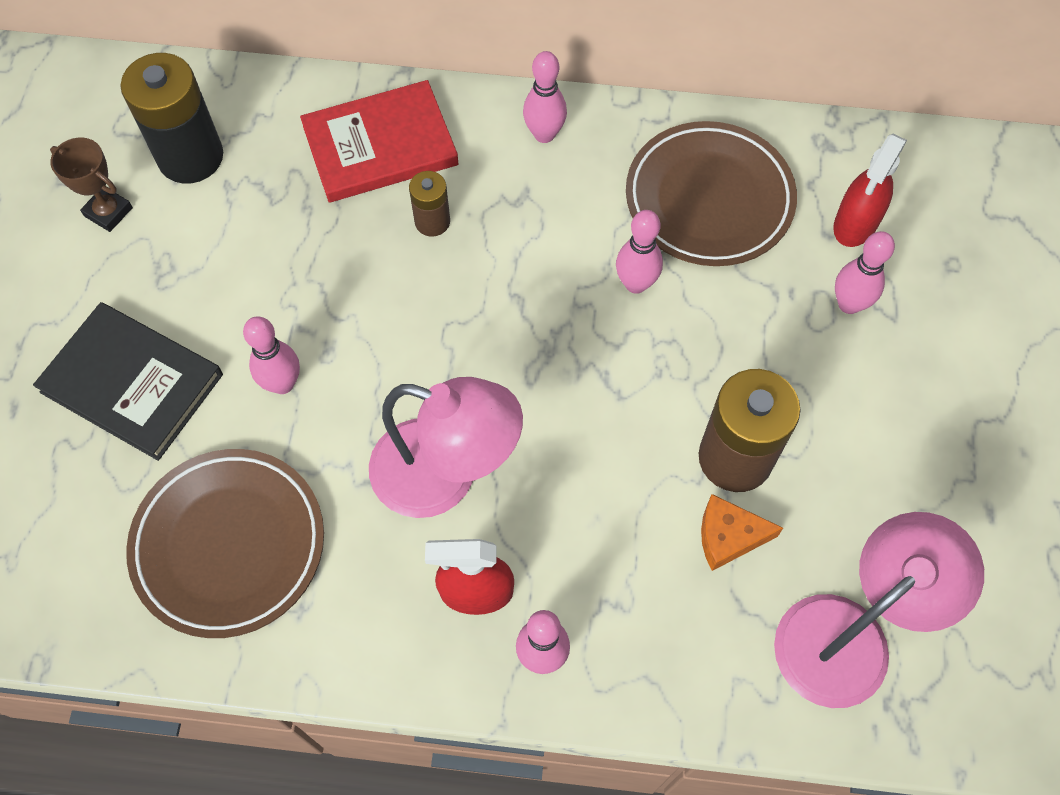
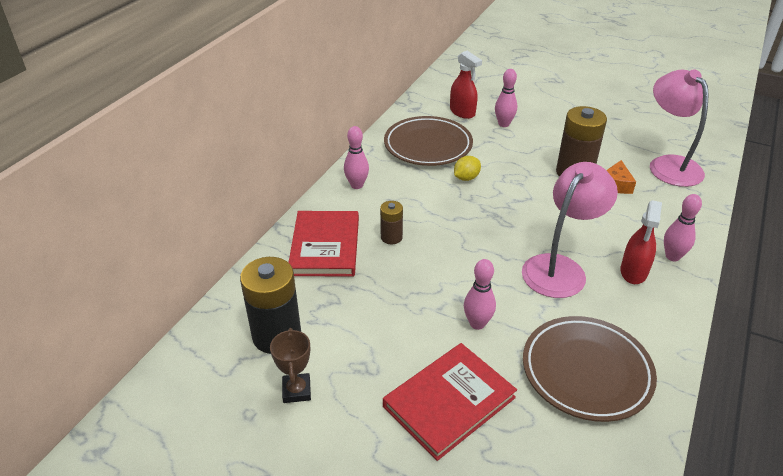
camera: 70 degrees left, 25 degrees down
(108, 212) = (296, 390): brown trophy -> brown trophy turned 60 degrees counterclockwise
(132, 383) = (449, 402): black book -> red book
(636, 284) = (466, 178): pink bowling pin -> yellow lemon

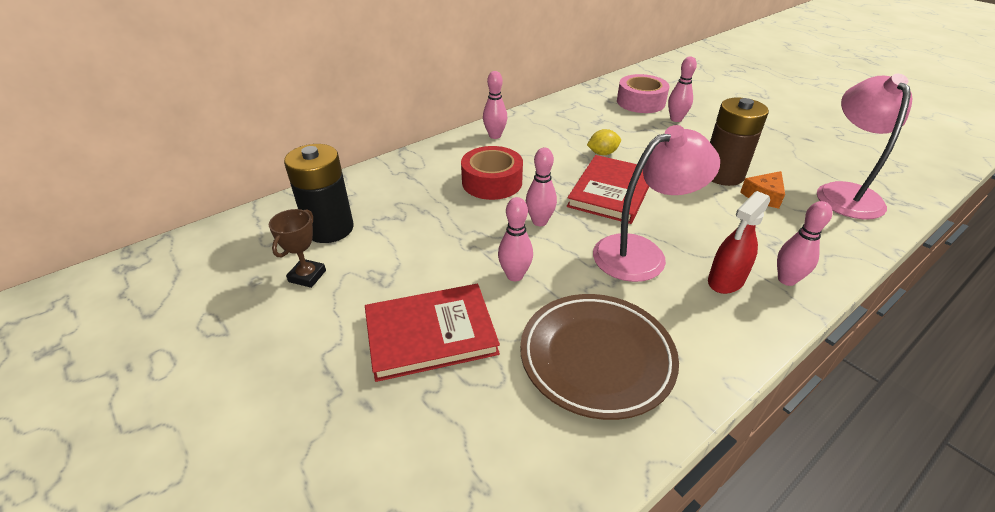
camera: 25 degrees right, 0 degrees up
(325, 246) = (428, 174): red book -> red book (611, 192)
(391, 237) = (492, 182): brown battery -> red tape
(428, 146) = (585, 120): brown plate -> none
(461, 265) = (539, 221): none -> pink bowling pin
(462, 112) = (640, 102): red spray bottle -> pink tape

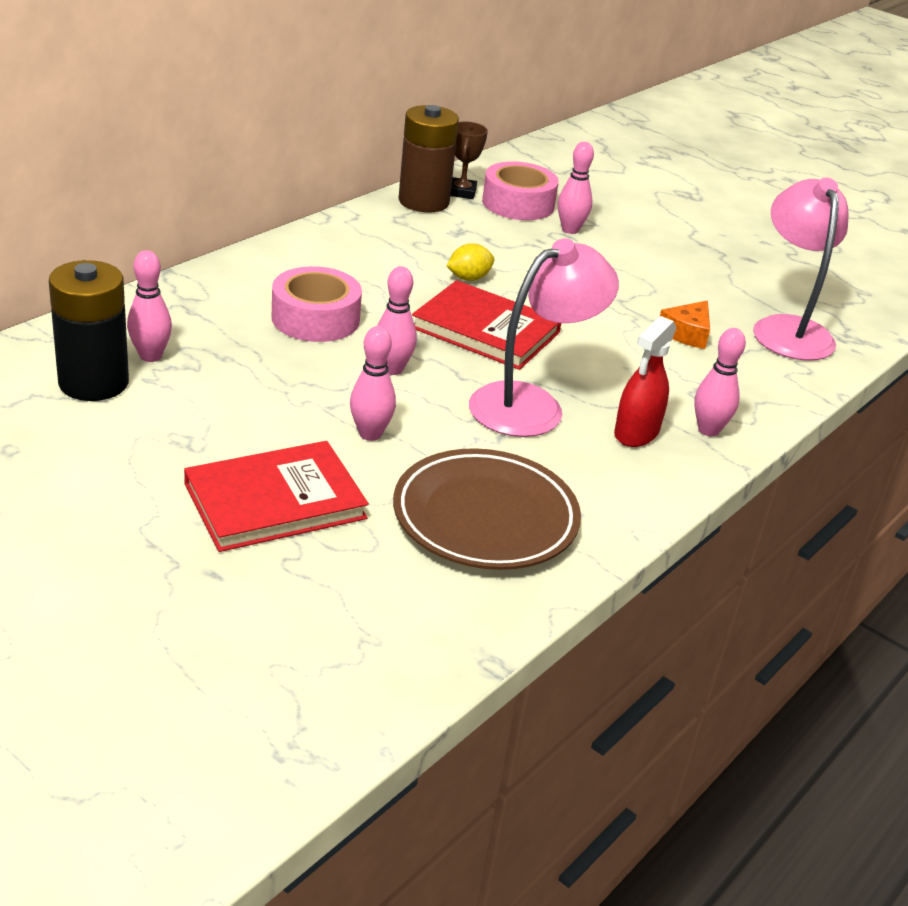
camera: 15 degrees left, 5 degrees down
(307, 276) = (84, 442): brown trophy -> brown trophy (462, 192)
(492, 182) = (315, 318): red tape -> pink tape
(495, 136) = (306, 252): pink bowling pin -> pink bowling pin (150, 356)
(611, 192) = (485, 330): red book -> red book turned 75 degrees counterclockwise
(722, 174) = (634, 307): brown battery -> brown battery (424, 201)

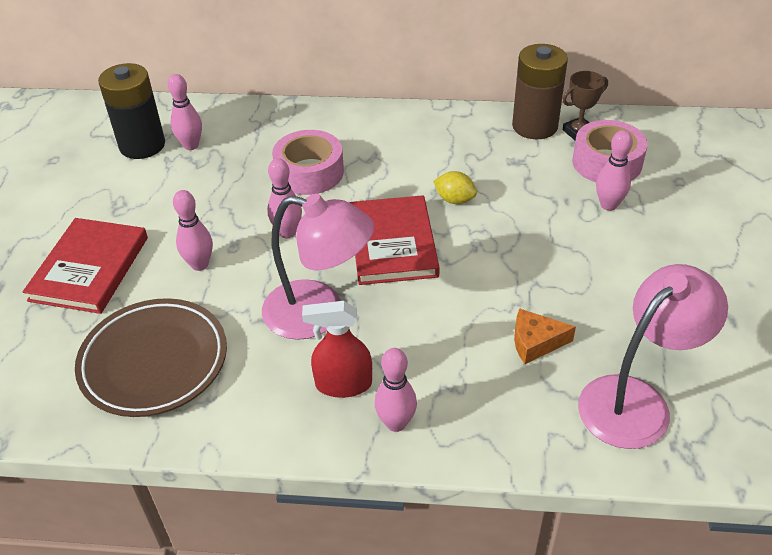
camera: 60 degrees right, 10 degrees up
(275, 501) = (89, 268): red book -> red book turned 75 degrees clockwise

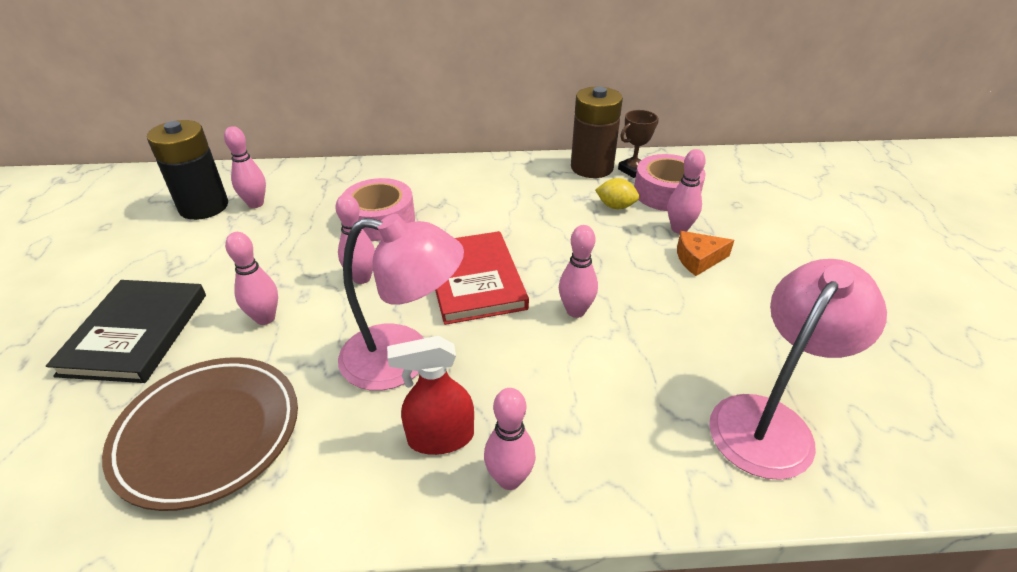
camera: 10 degrees left, 5 degrees down
(89, 268) = (135, 333): red book -> black book
(454, 200) = (530, 235): yellow lemon -> yellow lemon (615, 206)
(483, 282) = (575, 311): none -> pink bowling pin
(535, 342) = (645, 368): orange cheese -> orange cheese (698, 259)

